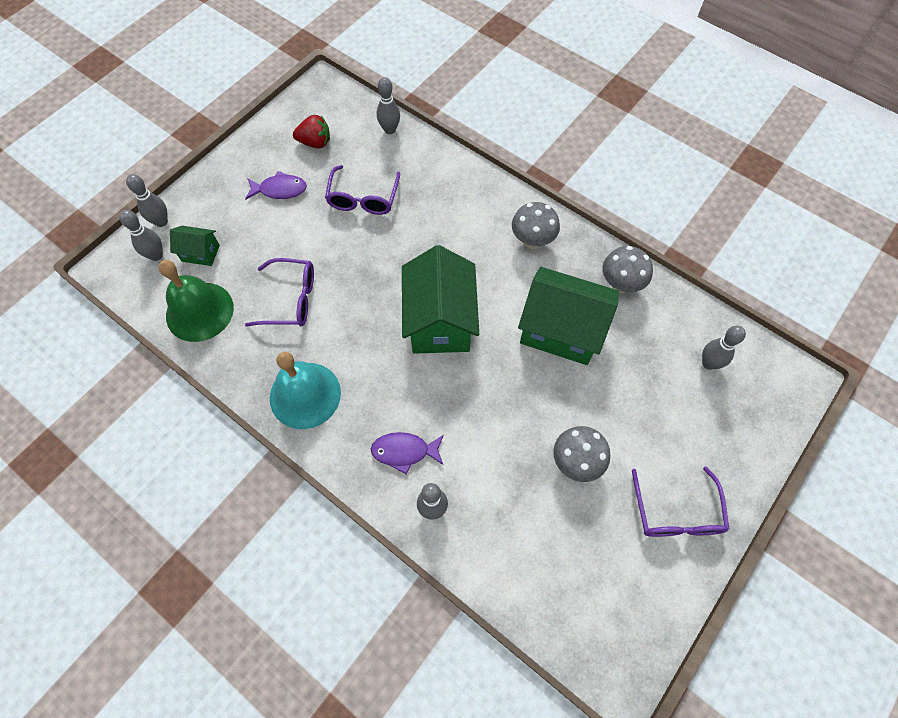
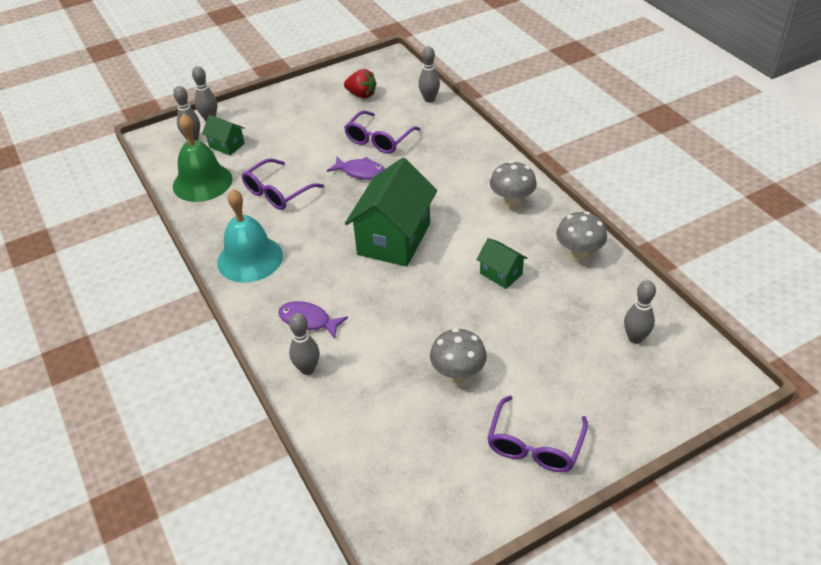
camera: 25 degrees right, 20 degrees down
(280, 190) = (314, 119): purple fish -> purple fish (361, 172)
(290, 299) = (278, 192): purple glasses -> purple glasses turned 105 degrees clockwise
(561, 330) = (501, 274): green house -> green house, size x0.48

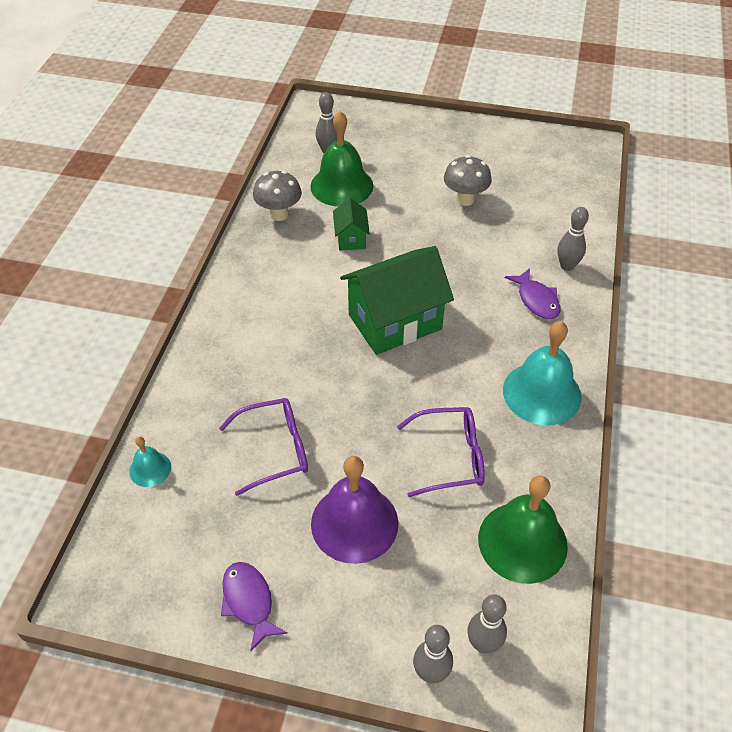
camera: 140 degrees left, 5 degrees up
(227, 145) = (448, 589): green house -> none
(300, 140) = (354, 523): none -> purple bell
(361, 95) = (206, 546): red strawberry -> none
(361, 172) = (342, 418): purple fish -> purple fish (249, 602)
(429, 99) = (150, 469): grey bowling pin -> turquoise bell
(512, 203) = (260, 285): grey mushroom -> none
(534, 444) = (463, 144): purple glasses -> none
(572, 312) = (341, 186): none -> green bell

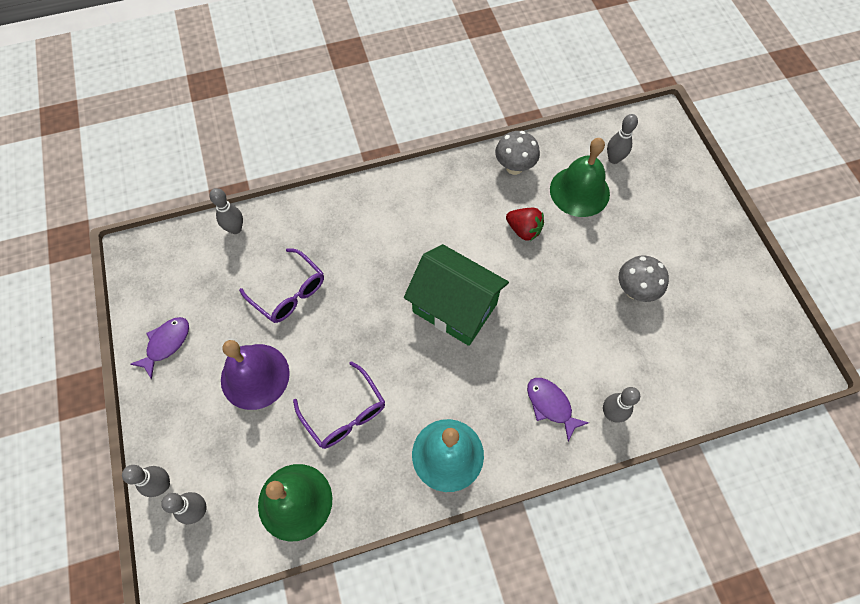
camera: 60 degrees right, 15 degrees up
(150, 469) = (235, 229): turquoise bell -> grey bowling pin
(351, 238) = (523, 230): green house -> red strawberry
(536, 300) = (551, 405): purple fish -> purple fish turned 105 degrees clockwise

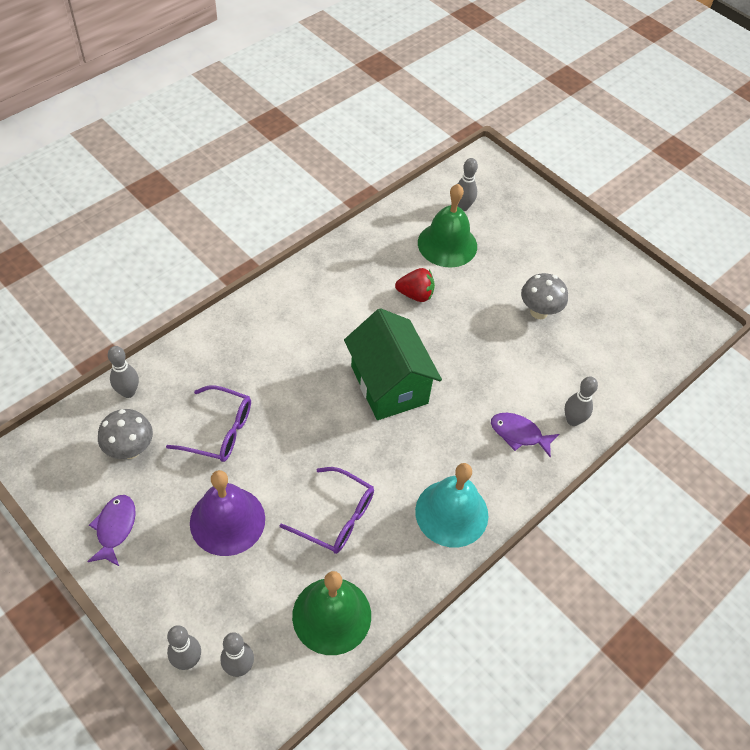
camera: 30 degrees left, 10 degrees down
(454, 308) = (389, 385): green house -> green house turned 60 degrees clockwise
(514, 167) = (377, 243): grey mushroom -> grey mushroom (130, 449)

